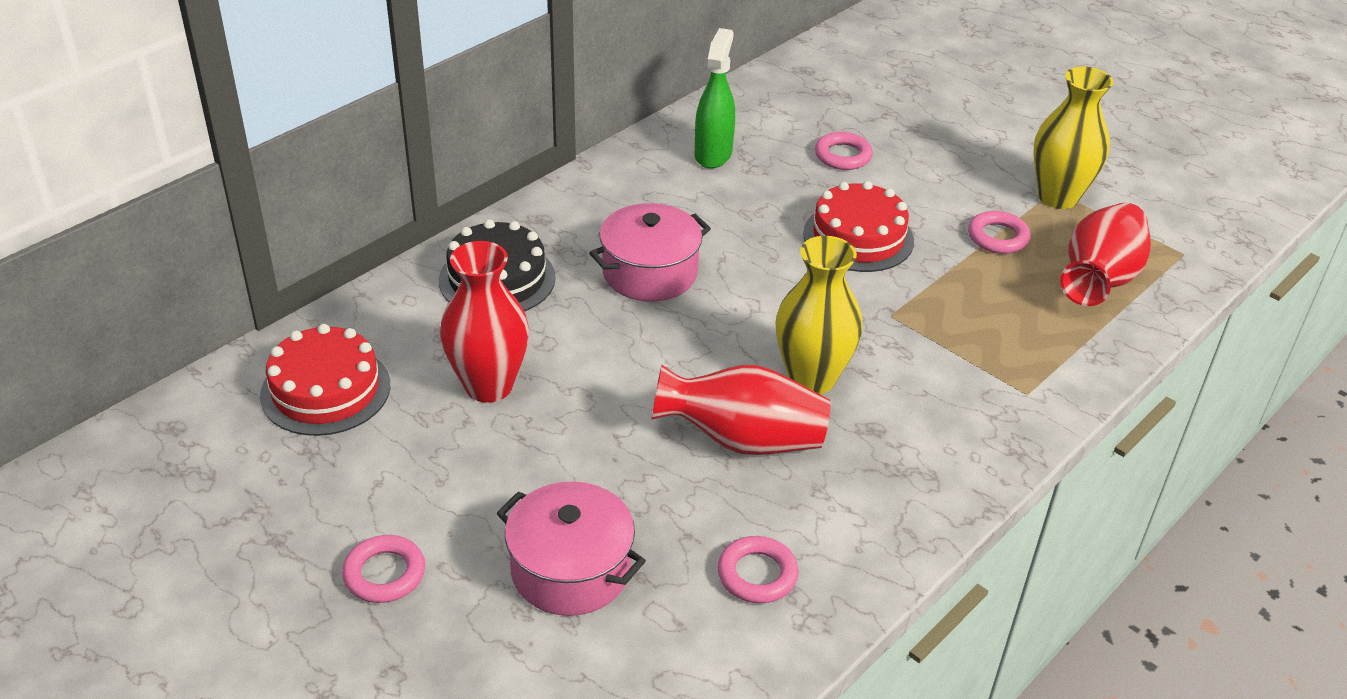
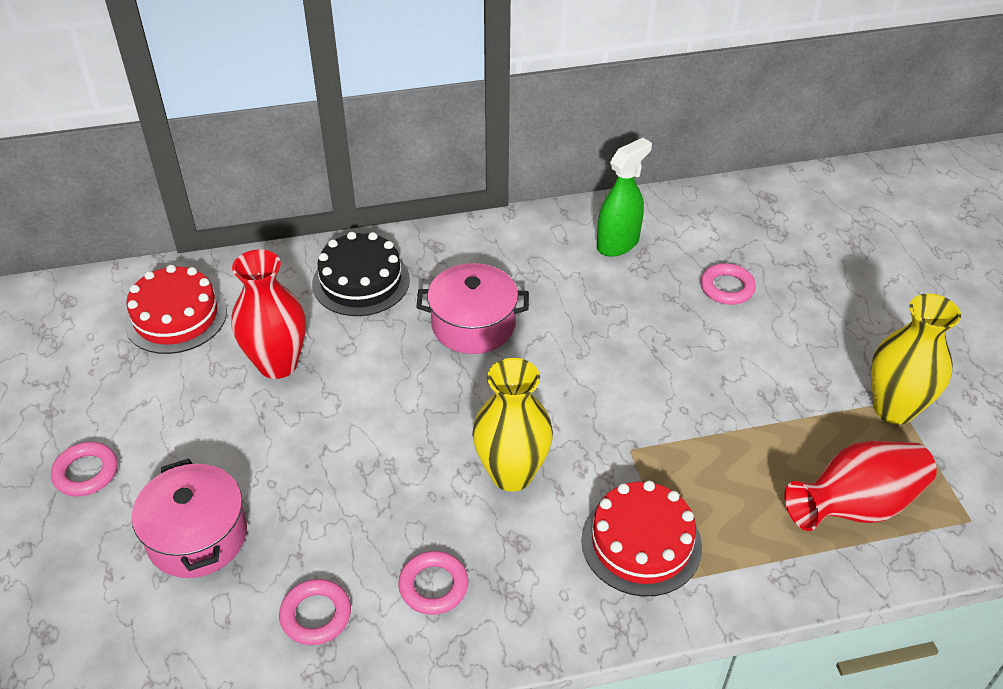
camera: 35 degrees right, 5 degrees up
(742, 440) = (410, 498): red vase -> none
(858, 237) = (669, 367): red cake -> red cake (641, 543)
(998, 237) = (796, 422): pink ring -> pink ring (433, 586)

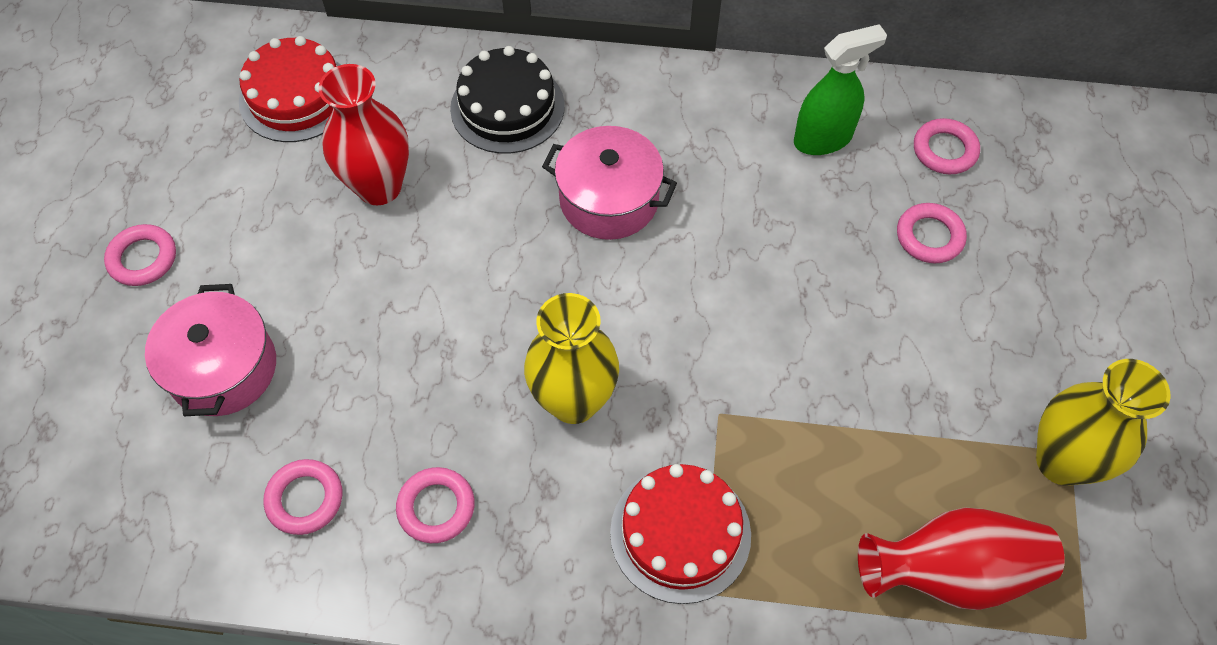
camera: 20 degrees right, 15 degrees up
(709, 229) = (944, 150): none -> pink ring

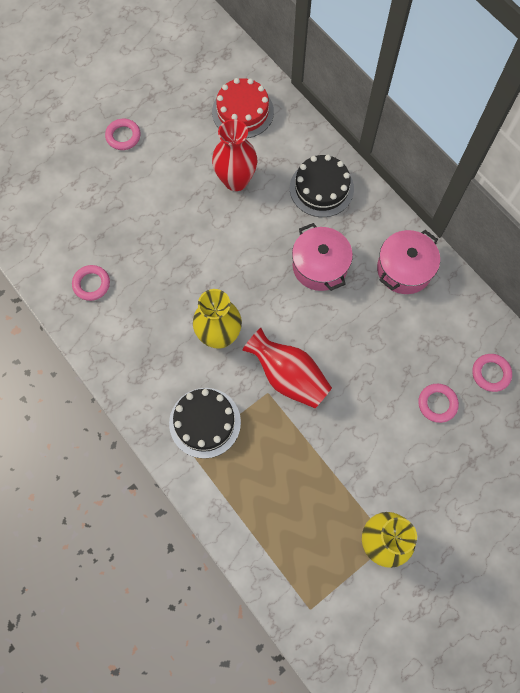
camera: 45 degrees right, 10 degrees up
(223, 368) = (110, 207): pink pot -> pink pot (404, 269)
(436, 507) = (131, 329): pink ring -> none
(680, 533) = (205, 422): red cake -> black cake
(823, 139) = (441, 320): green spray bottle -> none
(951, 571) = (288, 535): red vase -> red vase (288, 376)

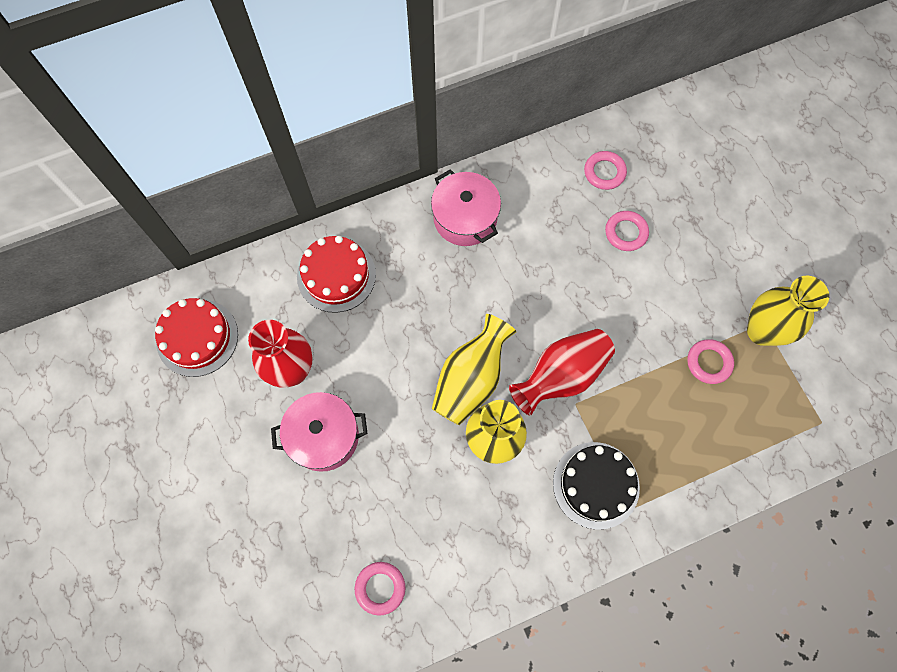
camera: 75 degrees left, 0 degrees up
(123, 136) = (175, 499): pink ring -> pink ring (709, 363)
(265, 308) = (471, 379): none -> yellow vase
(320, 266) = (435, 305): pink pot -> pink pot (324, 436)
(321, 188) = (336, 275): black cake -> red cake

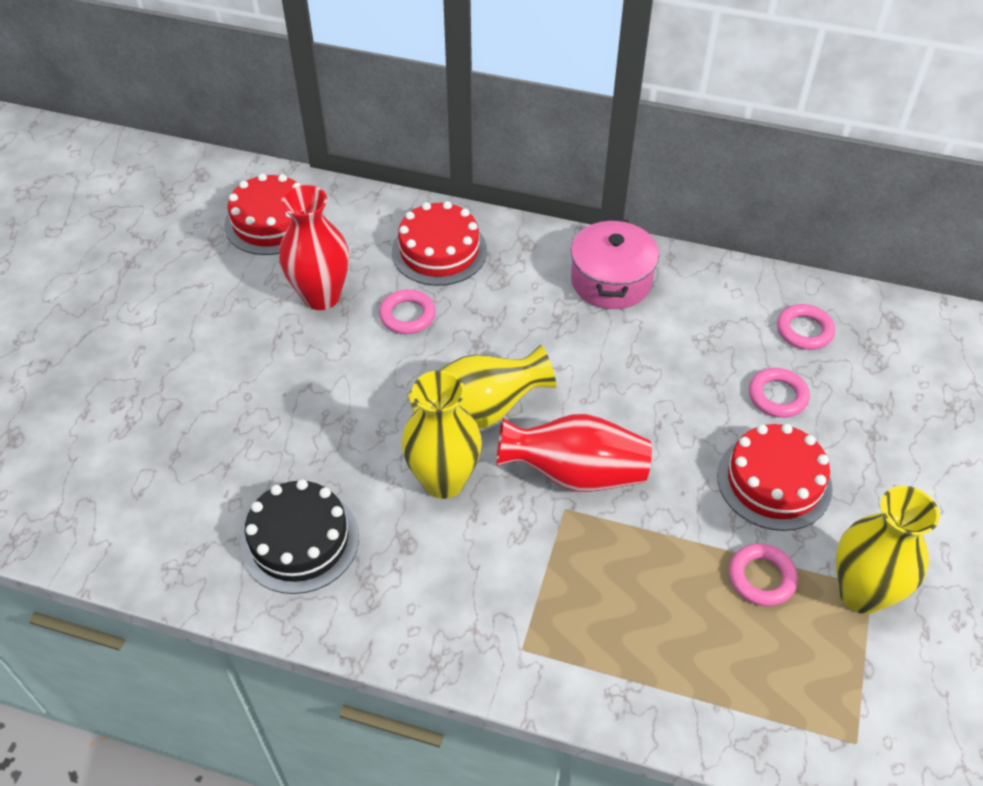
camera: 40 degrees right, 20 degrees down
(324, 436) = (292, 364): pink pot -> none
(380, 588) = (205, 522): pink ring -> pink ring (407, 315)
(596, 485) = (511, 598): black cake -> black cake (300, 540)
(668, 294) = (774, 481): none -> red cake

